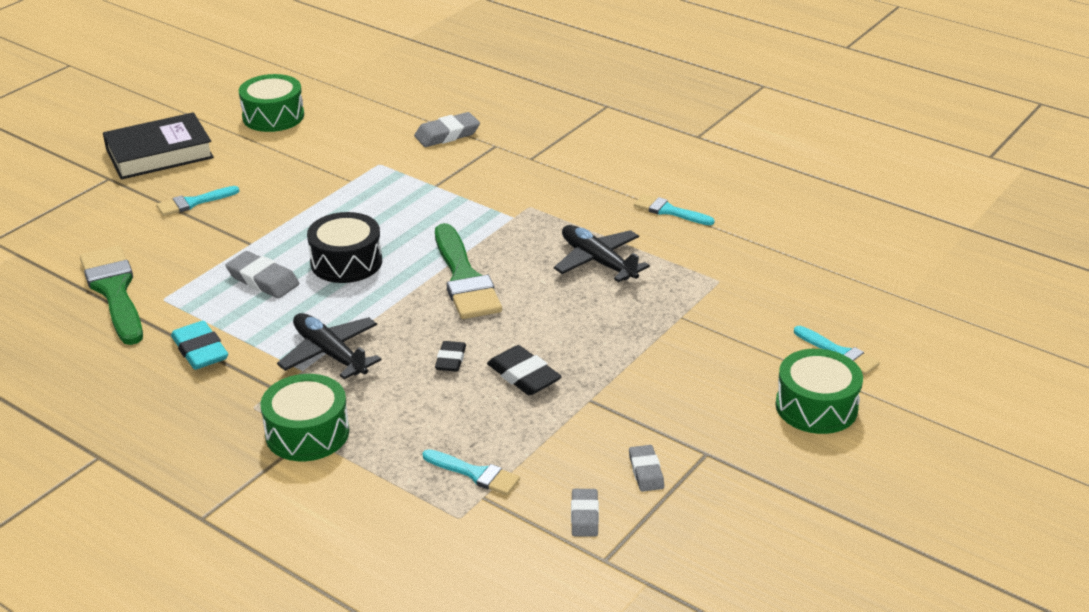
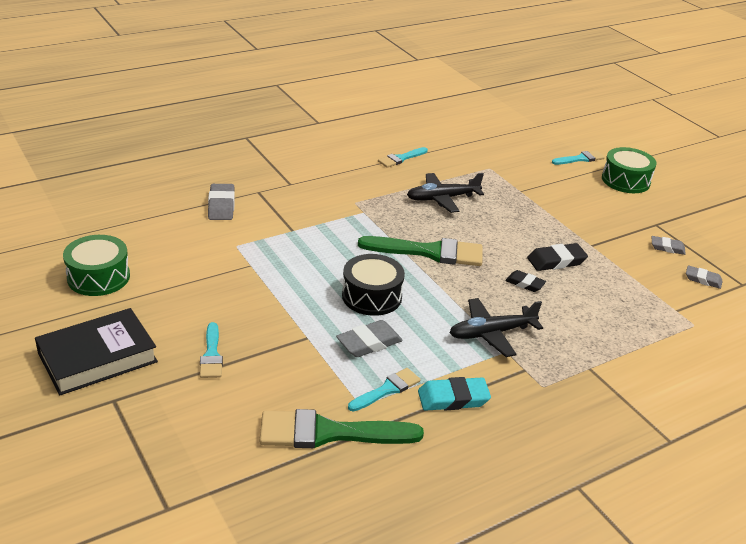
camera: 70 degrees left, 0 degrees up
(159, 153) = (97, 357): black book -> black book turned 60 degrees clockwise
(307, 433) = (585, 367): green drum -> none
(475, 474) = (652, 307): turquoise brush -> turquoise brush (387, 389)

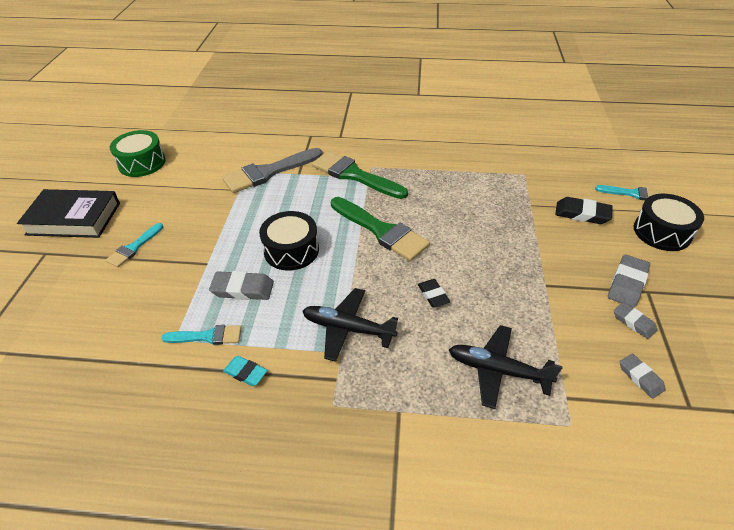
camera: 40 degrees right, 10 degrees up
(221, 205) = (273, 138): grey eraser -> grey eraser (627, 284)
(260, 239) = (268, 172): none -> grey brush
(329, 433) = (127, 350): green brush -> green brush (354, 175)
(401, 158) = (451, 142): turquoise brush -> none
(442, 198) = (447, 187): black plane -> black plane (497, 370)
(453, 398) = (246, 373): turquoise eraser -> turquoise eraser, size x0.65
(556, 261) = (489, 286): black eraser -> black eraser (582, 214)
(625, 180) = (662, 232): green drum -> black drum

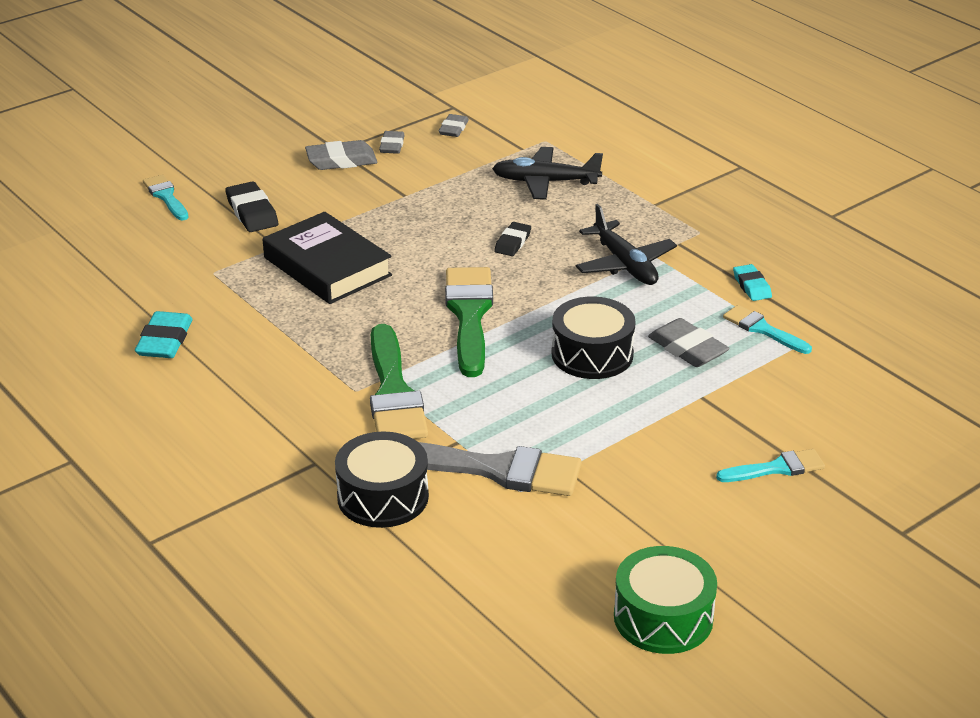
camera: 135 degrees left, 10 degrees down
(74, 218) = (836, 568): black book -> black book (327, 267)
(475, 139) = (165, 341): none -> turquoise eraser
(497, 370) = (545, 182): black plane -> black plane turned 120 degrees clockwise
(662, 232) = (225, 164): black drum -> black drum (383, 497)

